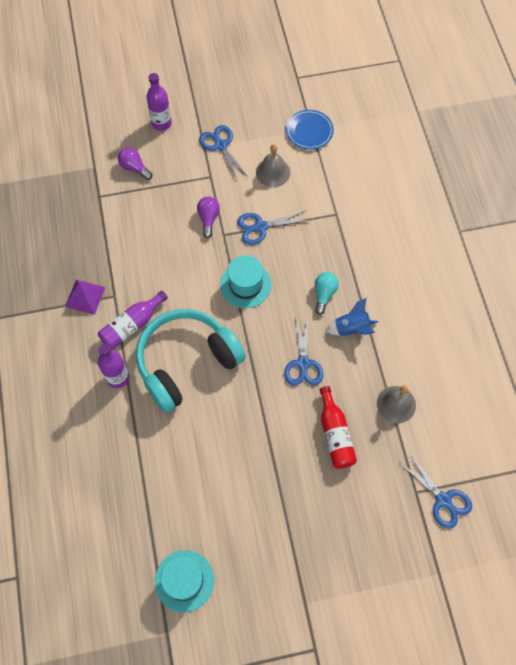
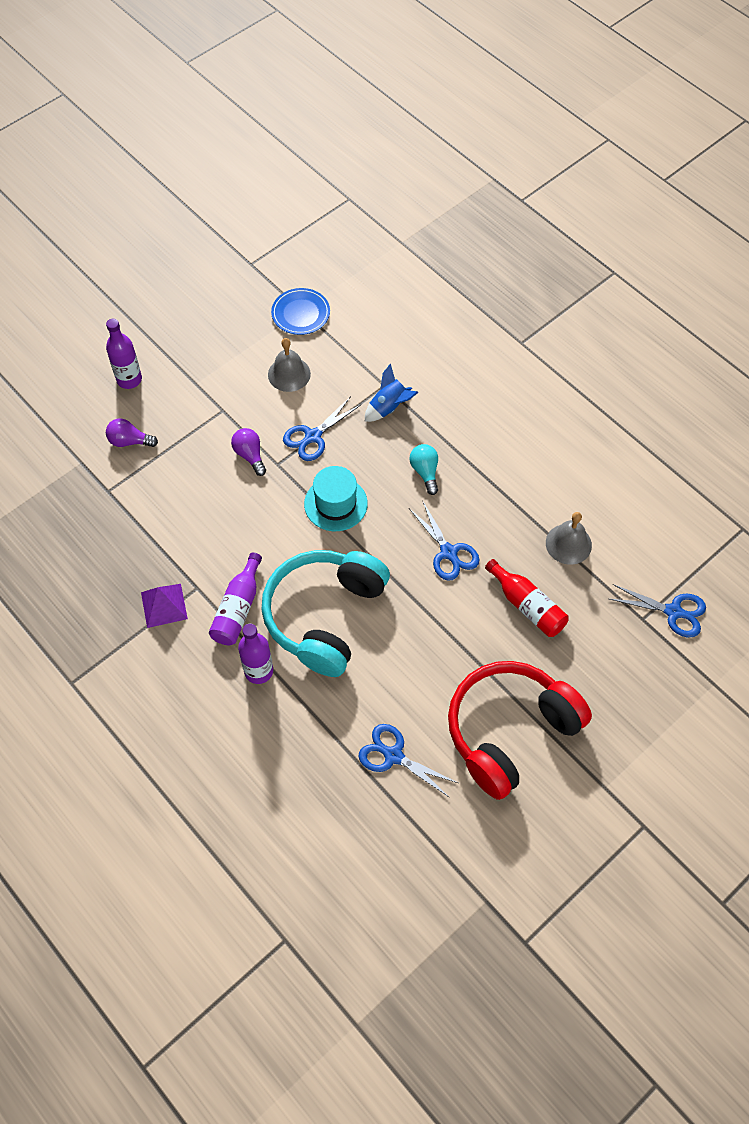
camera: 30 degrees left, 5 degrees down
(184, 580) = (468, 837): turquoise hat -> none
(220, 145) = (213, 373): blue scissors -> blue scissors (393, 755)
(262, 521) = (510, 731): none -> red headphones
(351, 329) = (475, 492): blue rocket -> blue rocket (389, 407)

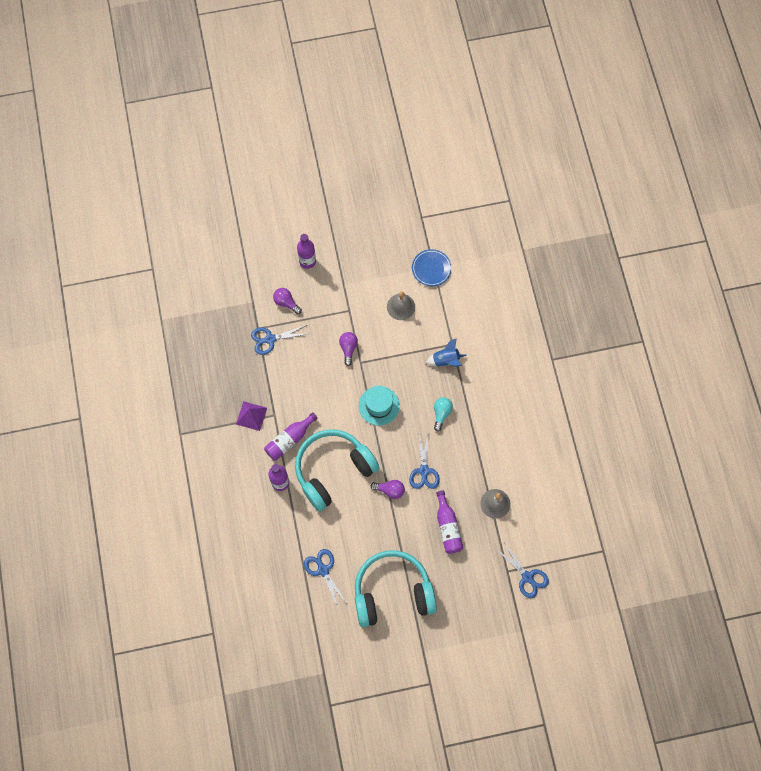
camera: 30 degrees right, 10 degrees up
(313, 436) = (391, 355): blue scissors -> blue scissors (270, 339)
(419, 600) = (390, 490): none -> purple light bulb
(510, 731) = (392, 592): red headphones -> turquoise headphones
(527, 606) = (448, 527): red bottle -> purple bottle

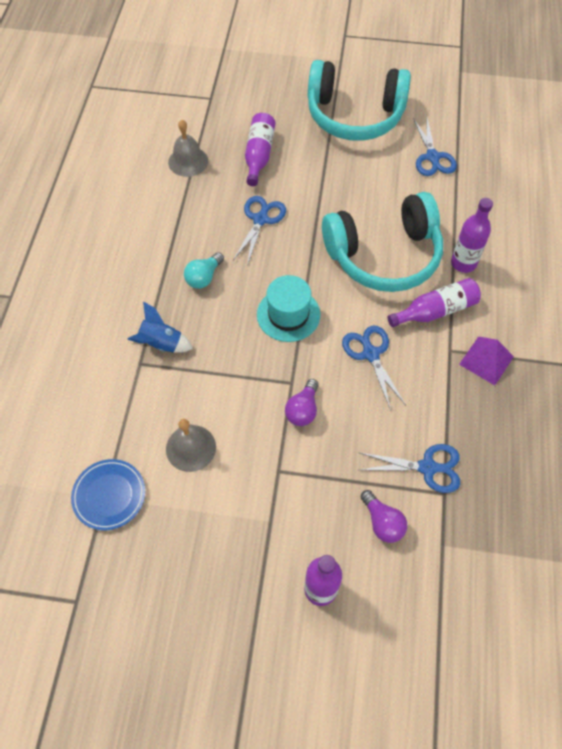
camera: 160 degrees left, 10 degrees down
(390, 490) = (315, 212): purple light bulb -> none
(527, 577) = (190, 87): blue scissors -> blue scissors (370, 354)

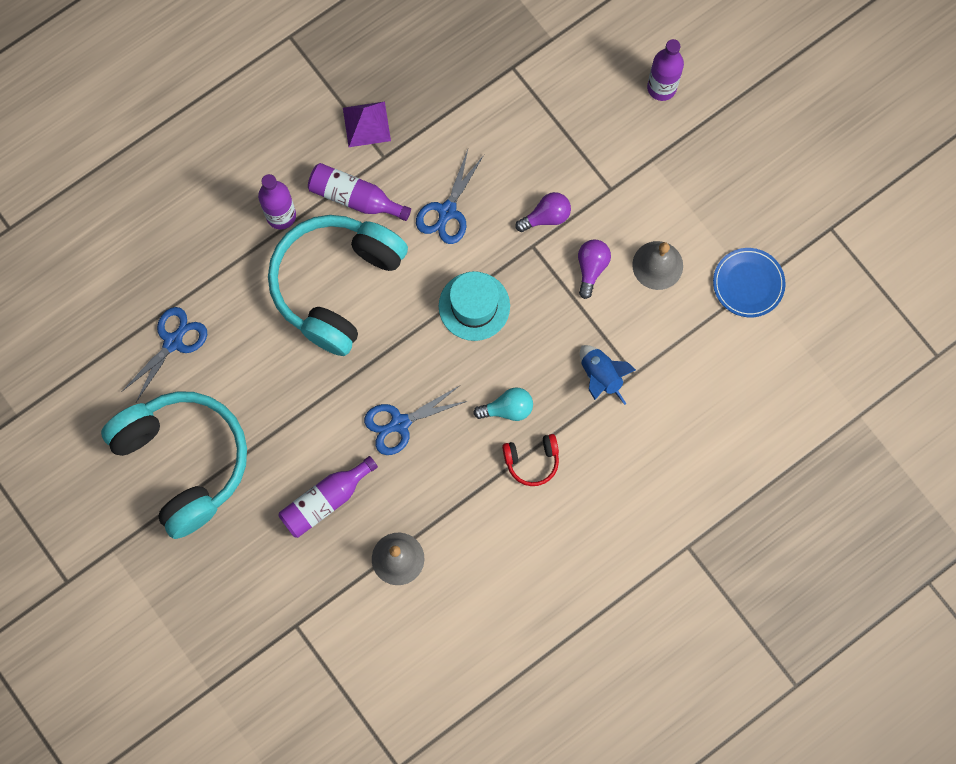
camera: 135 degrees left, 15 degrees up
(159, 263) = (532, 460): none -> red headphones
(382, 522) = (575, 89): purple light bulb -> purple light bulb (591, 268)
(384, 255) = (336, 285): turquoise headphones -> turquoise headphones turned 90 degrees counterclockwise
(427, 467) = (503, 93): blue scissors -> none

